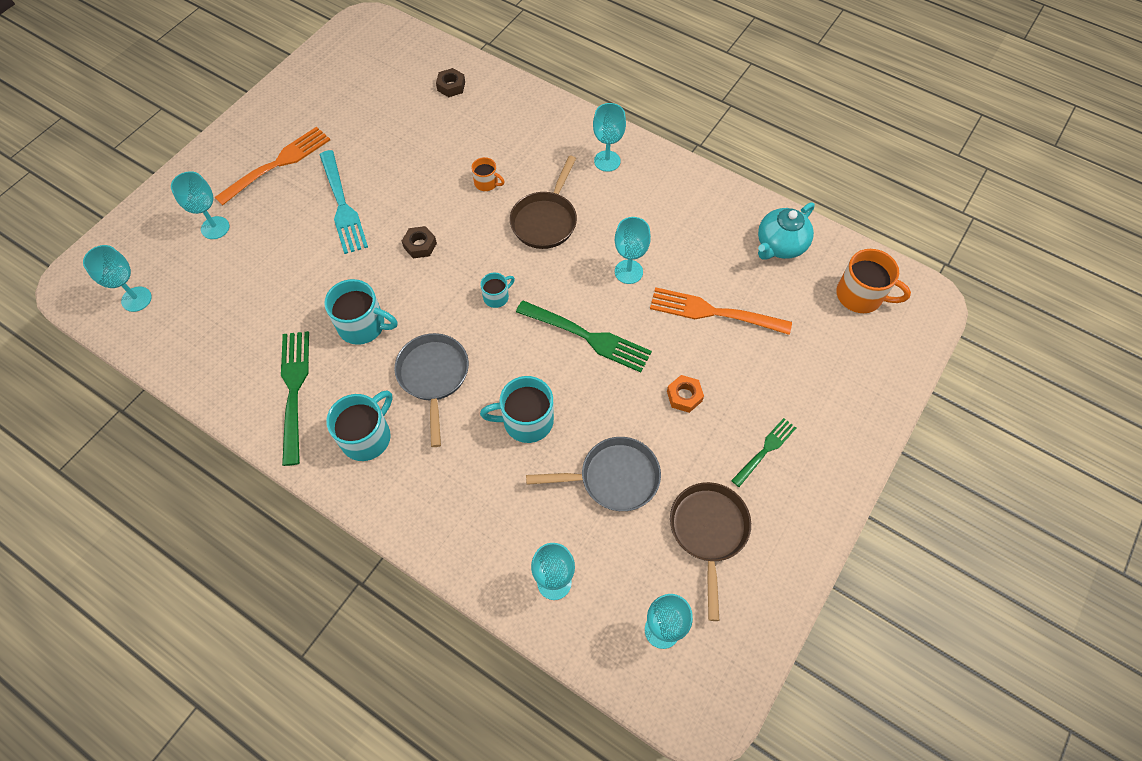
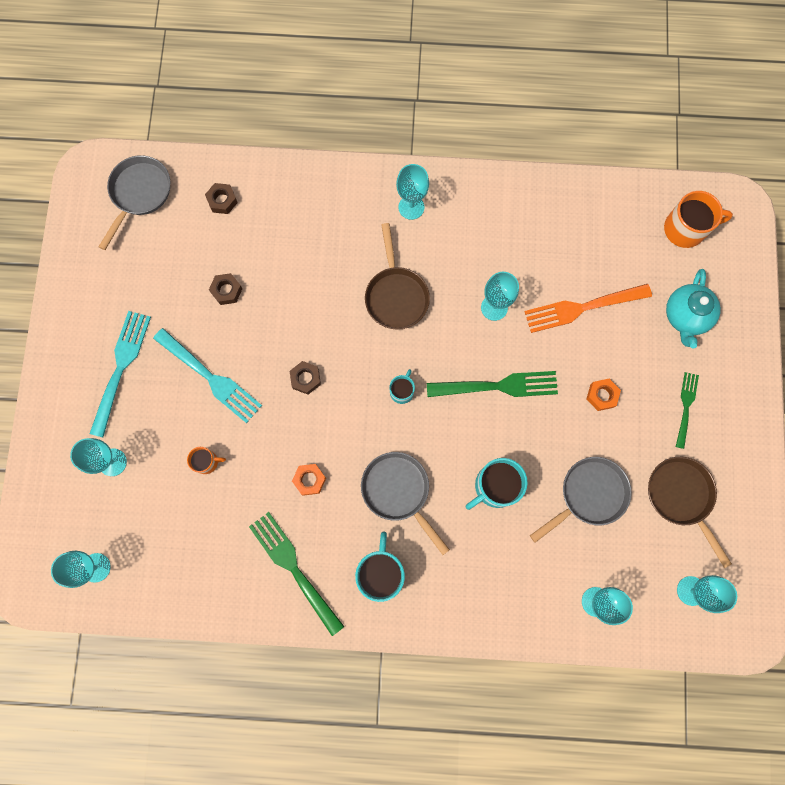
camera: 30 degrees left, 15 degrees up
(277, 165) = (121, 369): orange fork -> turquoise fork
(363, 325) = (309, 480): turquoise mug -> orange nut
(390, 53) = (139, 194): none -> grey pan
(405, 150) = (226, 290): none -> brown nut
(486, 183) = (322, 286): orange mug -> orange mug (206, 462)
(780, 245) = (599, 215): turquoise teapot -> turquoise teapot (686, 316)

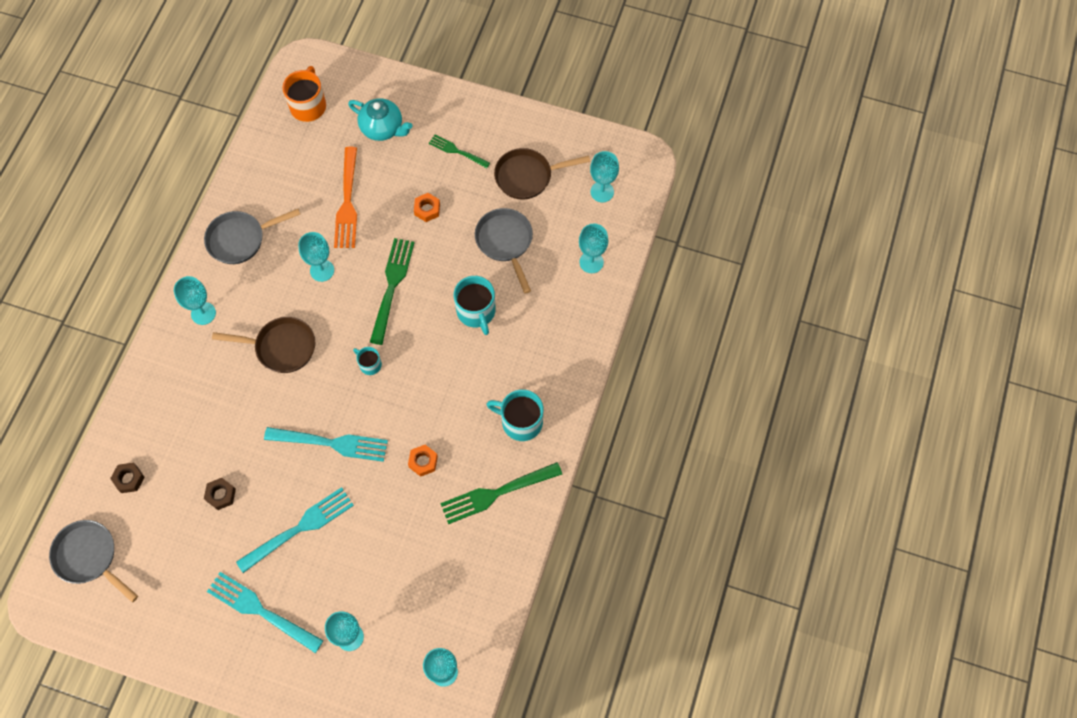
camera: 75 degrees left, 10 degrees down
(206, 462) = (378, 549): orange mug -> none
(305, 379) = (330, 443): brown nut -> turquoise fork
(398, 491) = (456, 390): grey pan -> grey pan (240, 239)

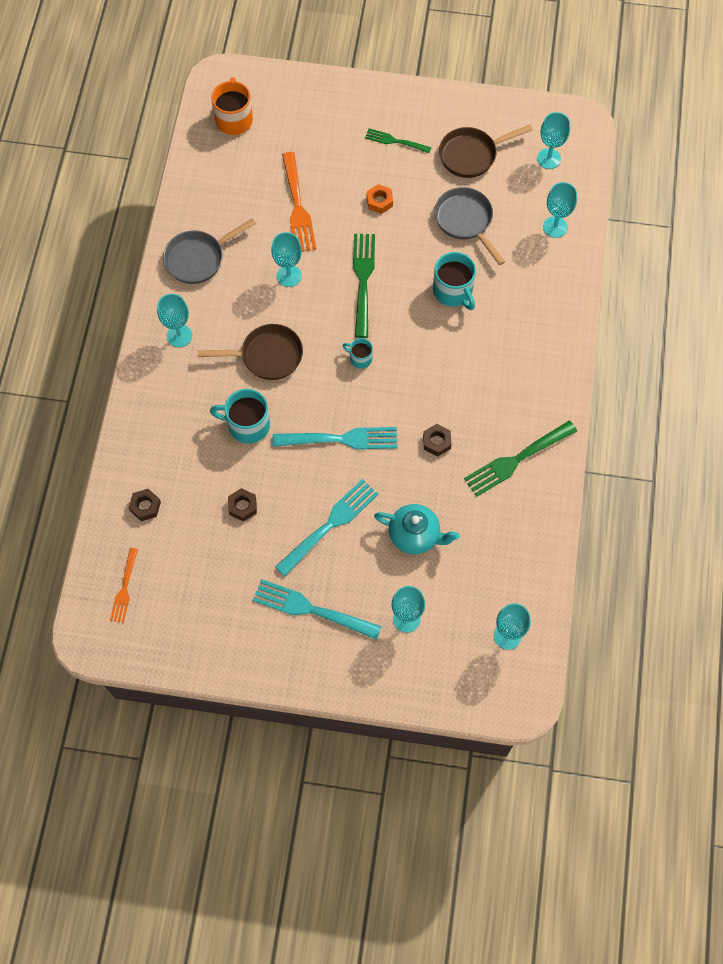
camera: 10 degrees left, 0 degrees up
(89, 557) = (124, 588): grey pan -> orange fork
(383, 128) = (315, 130): turquoise teapot -> turquoise teapot (415, 535)
(423, 462) = (436, 442): orange nut -> brown nut
(521, 422) = (523, 388): turquoise mug -> turquoise mug (247, 425)

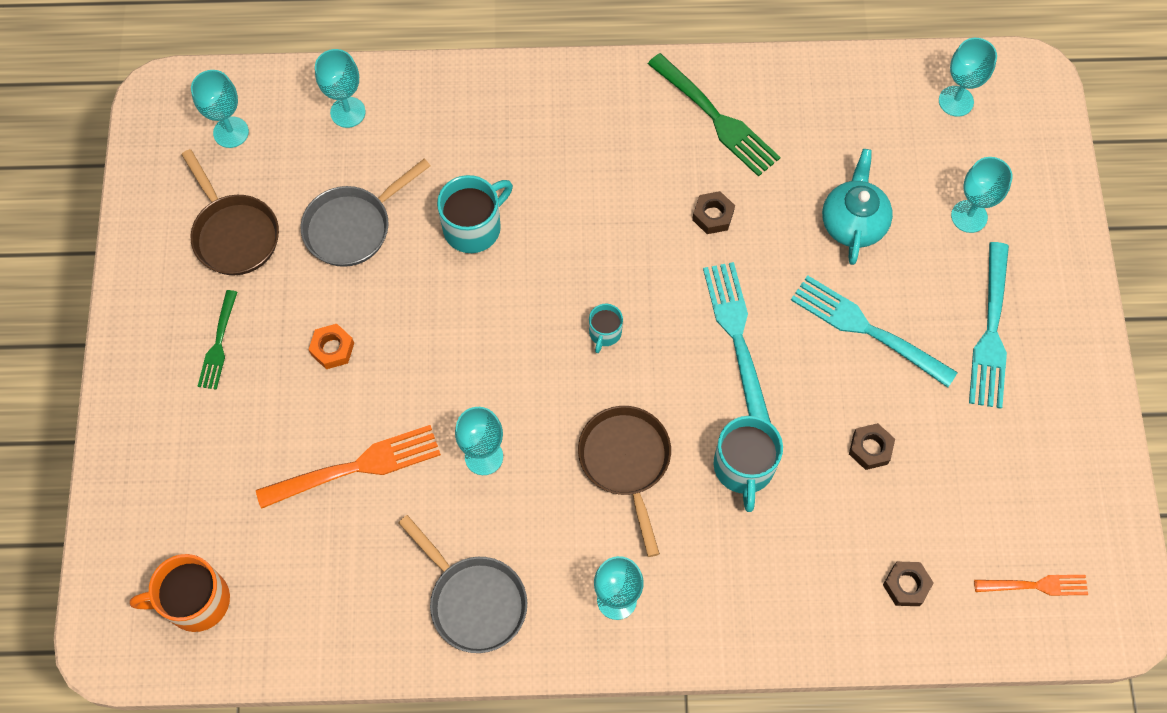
camera: 100 degrees left, 0 degrees up
(363, 281) = (476, 349): green fork -> none

